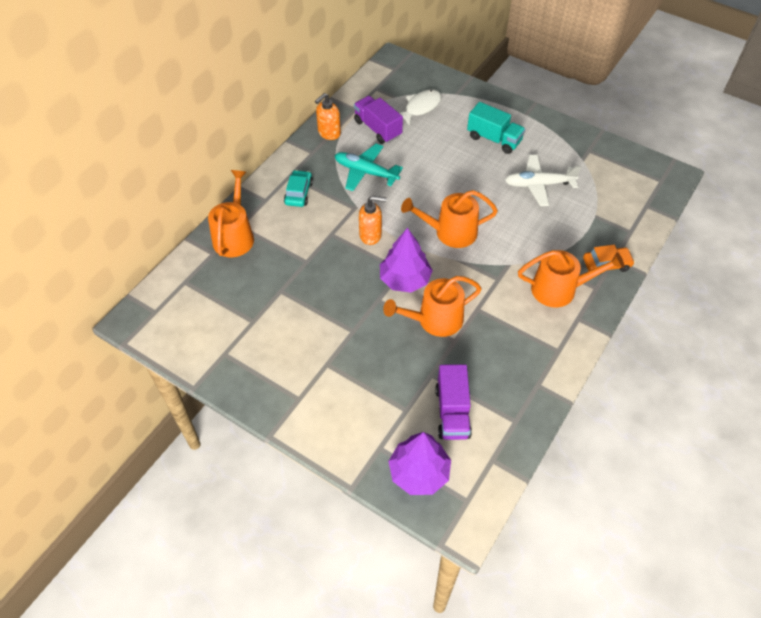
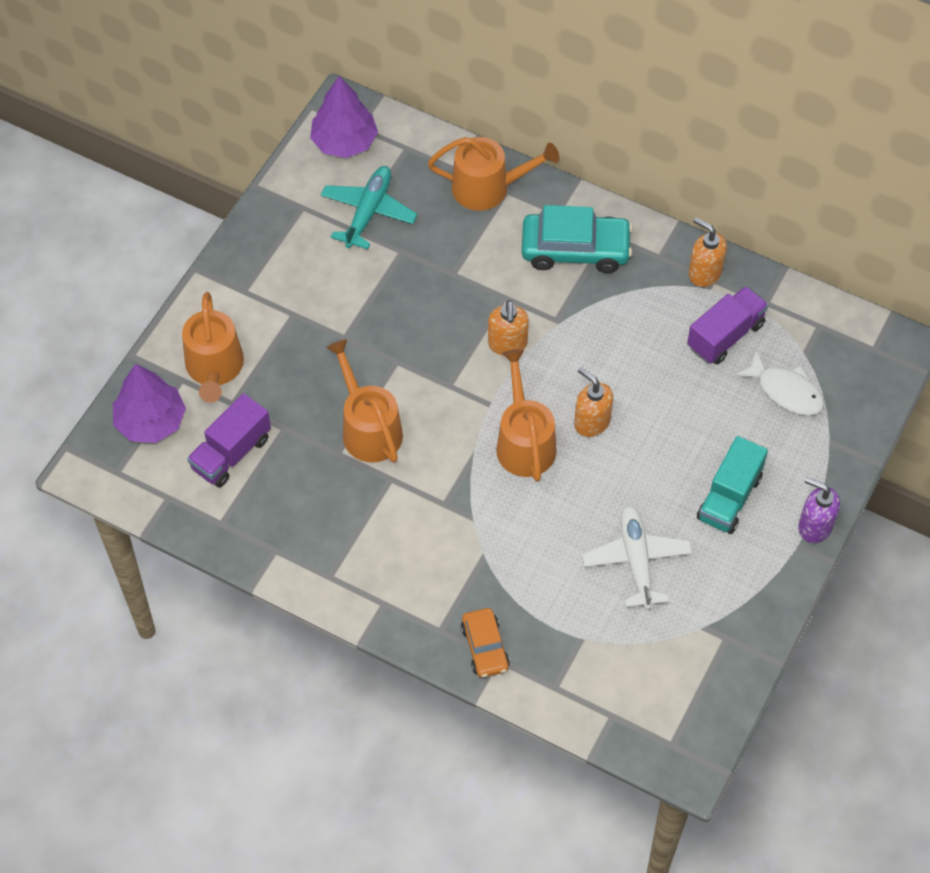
camera: 85 degrees right, 5 degrees up
(299, 193) = (575, 250): turquoise car -> turquoise car, size x1.71
(365, 172) = (629, 327): turquoise plane -> turquoise plane (368, 212)
(405, 279) = (433, 390): purple tree -> purple tree (344, 142)
(436, 197) = (591, 422): none -> orange soap dispenser
(452, 412) = (231, 453): purple truck -> purple truck turned 45 degrees counterclockwise
(513, 106) = (814, 526): none -> purple soap dispenser
(559, 289) = (433, 582): orange watering can -> orange watering can (214, 368)

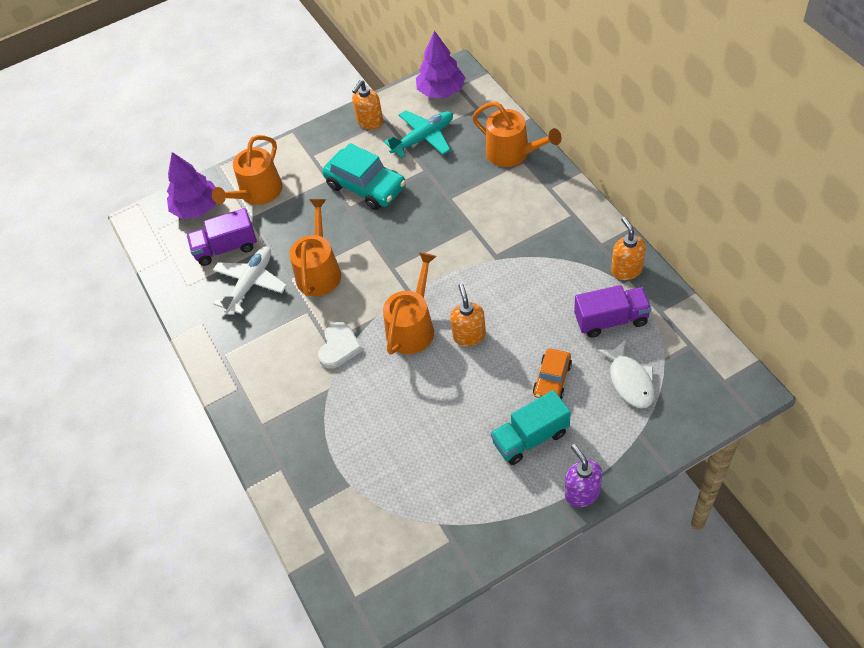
camera: 40 degrees right, 5 degrees down
(459, 503) = (339, 347): none -> white heart
(485, 647) = (280, 454): orange car -> orange car (552, 379)
(507, 344) = (450, 257): orange soap dispenser -> orange soap dispenser (370, 122)
(575, 250) = (543, 216): turquoise car -> turquoise car (365, 186)
(636, 560) = (429, 448): white plane -> white plane (250, 283)

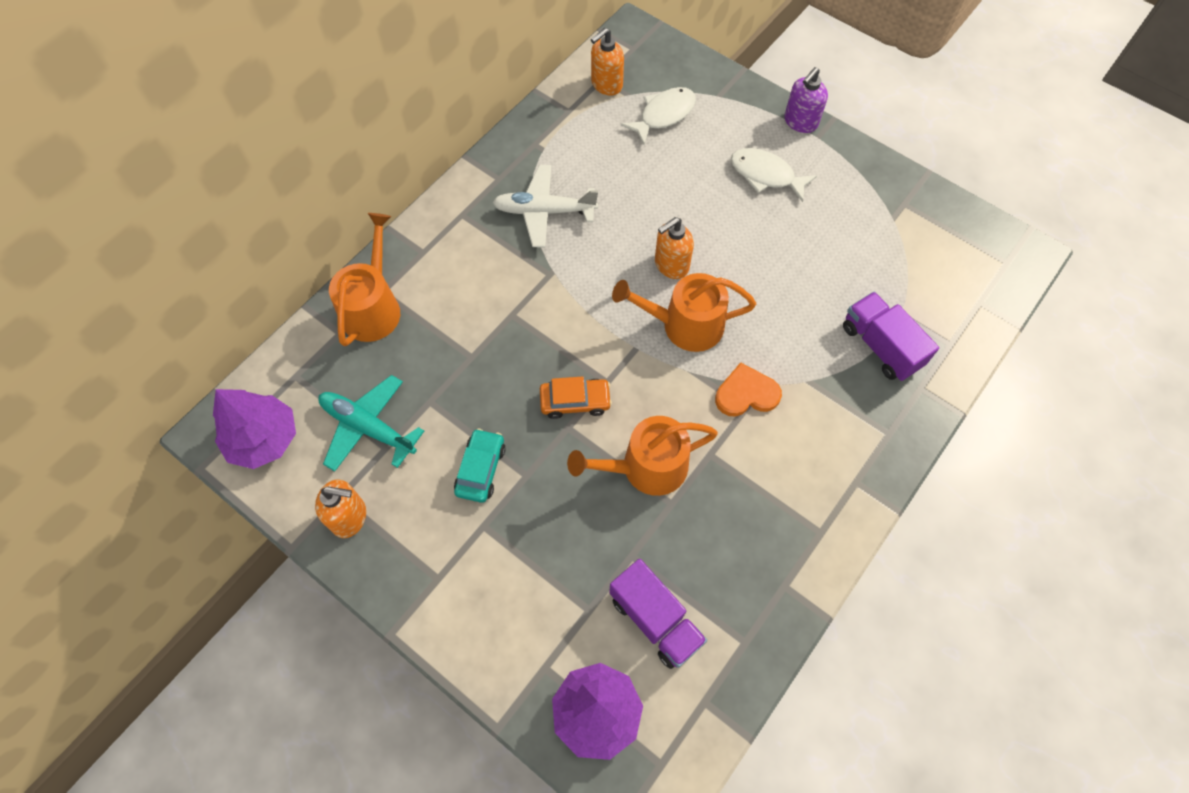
camera: 120 degrees left, 10 degrees up
(250, 283) = (701, 550): white plane -> white plane (544, 211)
(258, 193) = (537, 626): orange watering can -> none
(339, 347) = (746, 393): white heart -> orange heart
(365, 186) = (481, 469): turquoise car -> turquoise car, size x0.59
(530, 438) = (766, 175): turquoise truck -> white fish
(552, 379) = (691, 176): orange car -> orange car (575, 401)
(611, 320) = (597, 146): purple truck -> purple truck (880, 346)
(626, 270) = (526, 148): orange soap dispenser -> orange soap dispenser (606, 84)

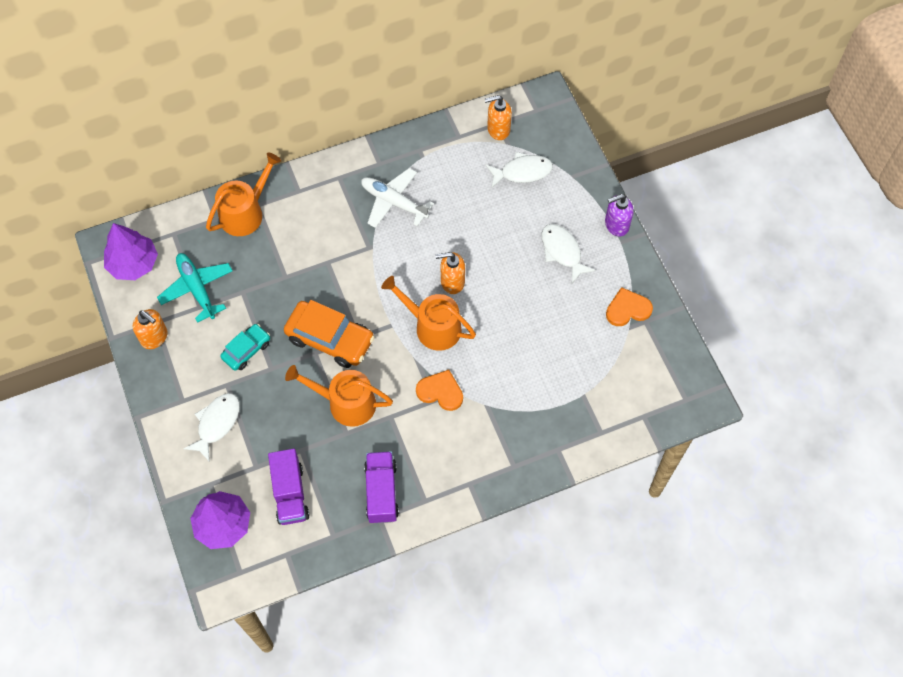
camera: 30 degrees right, 0 degrees up
(502, 583) = (217, 423): none -> white fish
(575, 401) = (330, 339): orange car -> orange car, size x1.71
(877, 200) = (627, 309): none -> orange heart
(880, 346) = (552, 408): purple truck -> purple truck (381, 492)

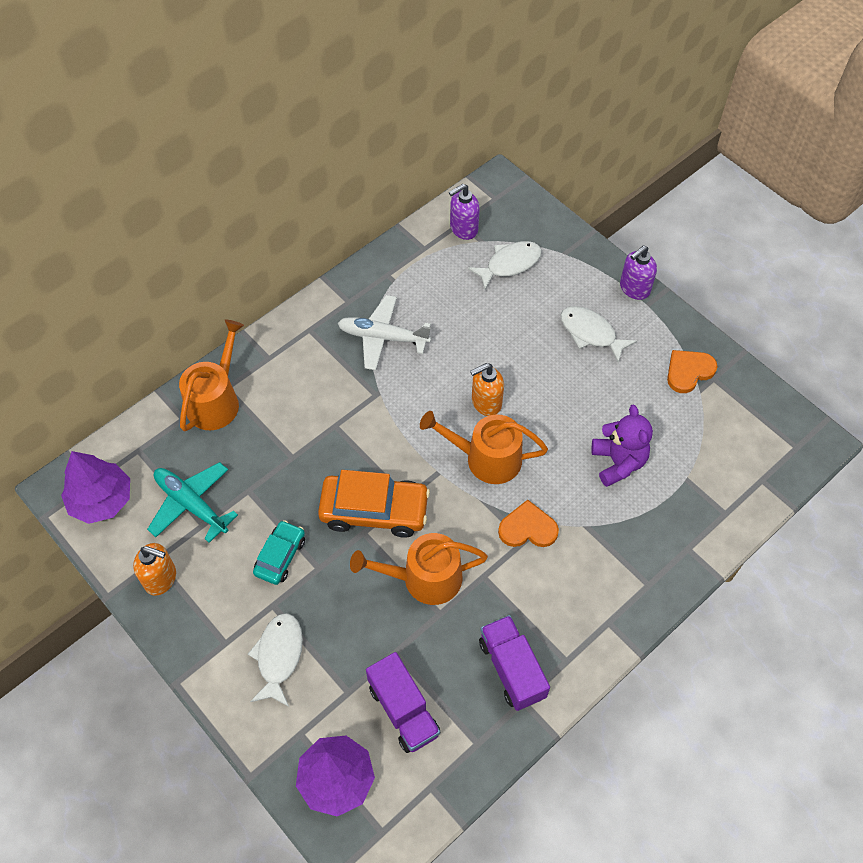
camera: 20 degrees left, 5 degrees down
(498, 129) = (463, 229): orange soap dispenser -> purple soap dispenser
(535, 364) = (618, 462): none -> purple teddy bear

